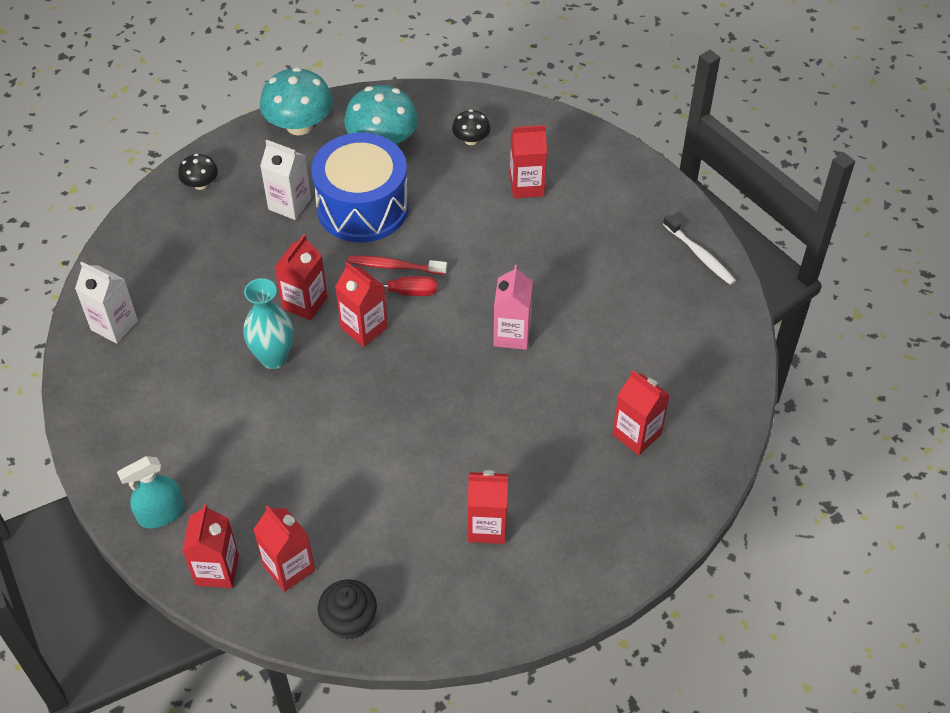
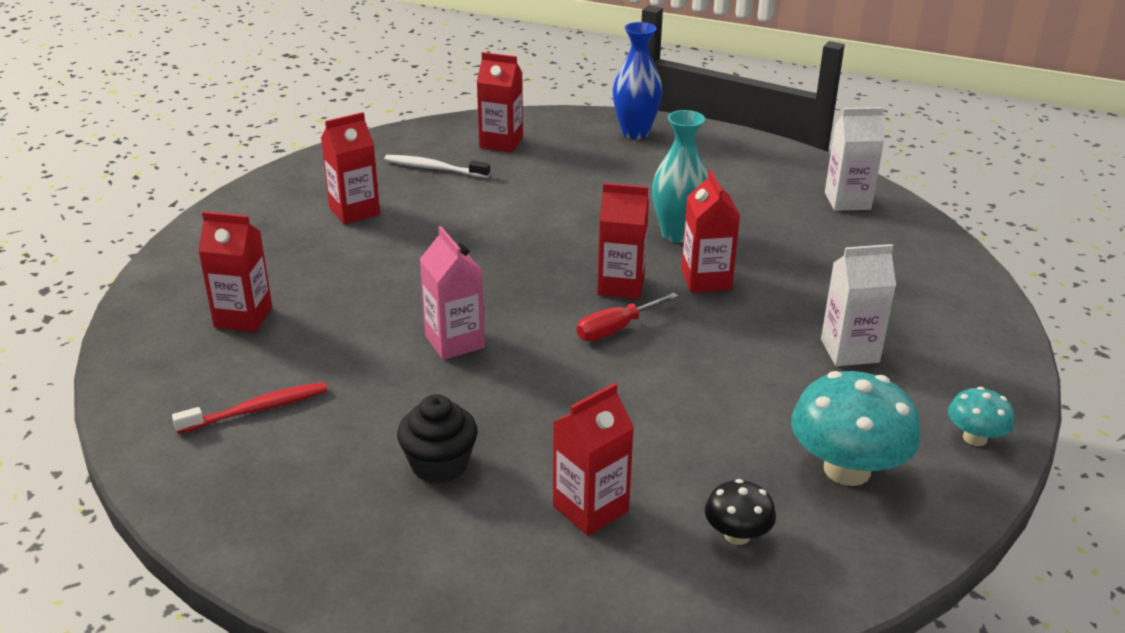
camera: 145 degrees right, 20 degrees down
(161, 513) = (635, 133): turquoise spray bottle -> blue vase
(200, 184) = (969, 326): black mushroom -> none
(217, 570) = (554, 126): red carton -> none
(299, 125) = (975, 438): turquoise mushroom -> turquoise mushroom, size x0.53
(349, 620) = (424, 137): black cupcake -> black cupcake (439, 464)
(362, 207) = (767, 385): blue drum -> none
(394, 266) = (655, 346): red toothbrush -> red toothbrush (257, 409)
(700, 255) = (257, 532): white toothbrush -> white toothbrush (434, 168)

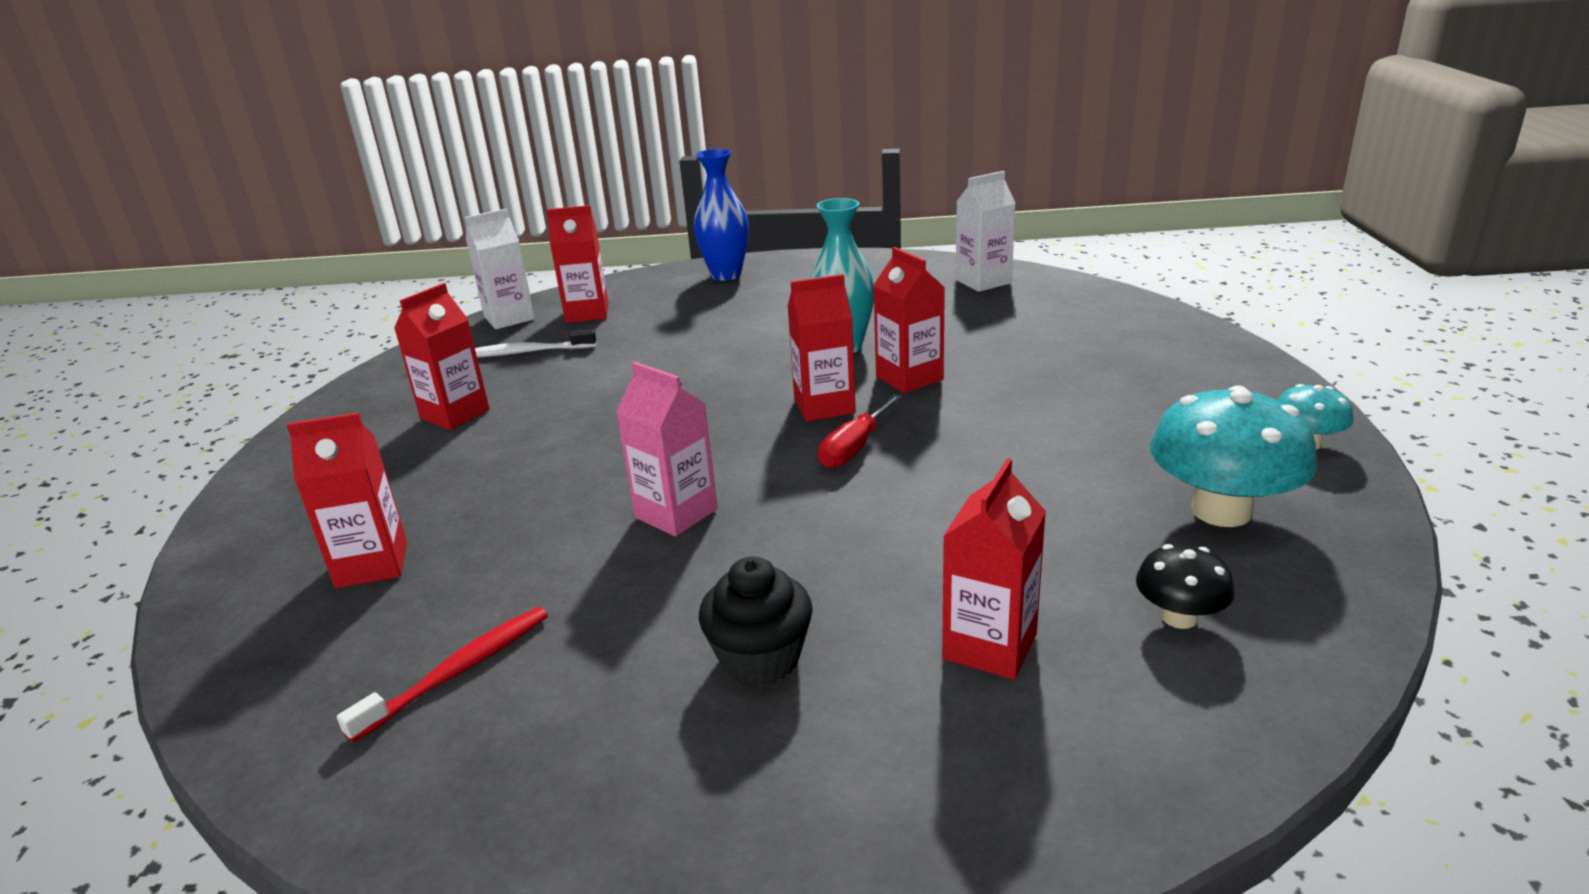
camera: 20 degrees left, 5 degrees down
(849, 351) = (1111, 402): white carton -> white carton (509, 318)

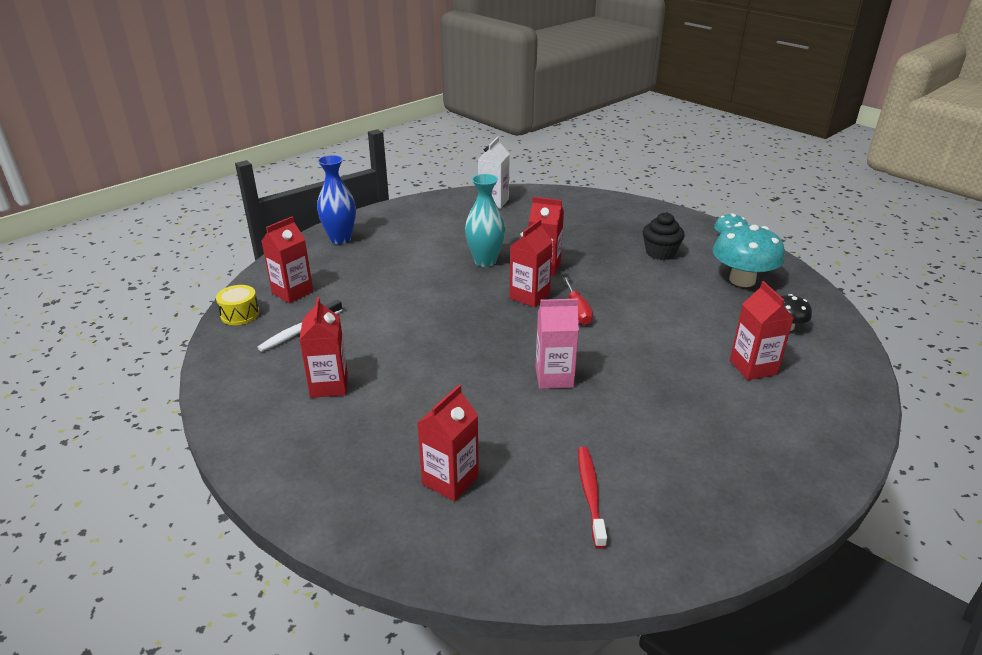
camera: 45 degrees left, 5 degrees up
(509, 318) = (240, 314): white carton -> yellow drum
(760, 658) = (692, 415): black cupcake -> black cupcake (660, 253)

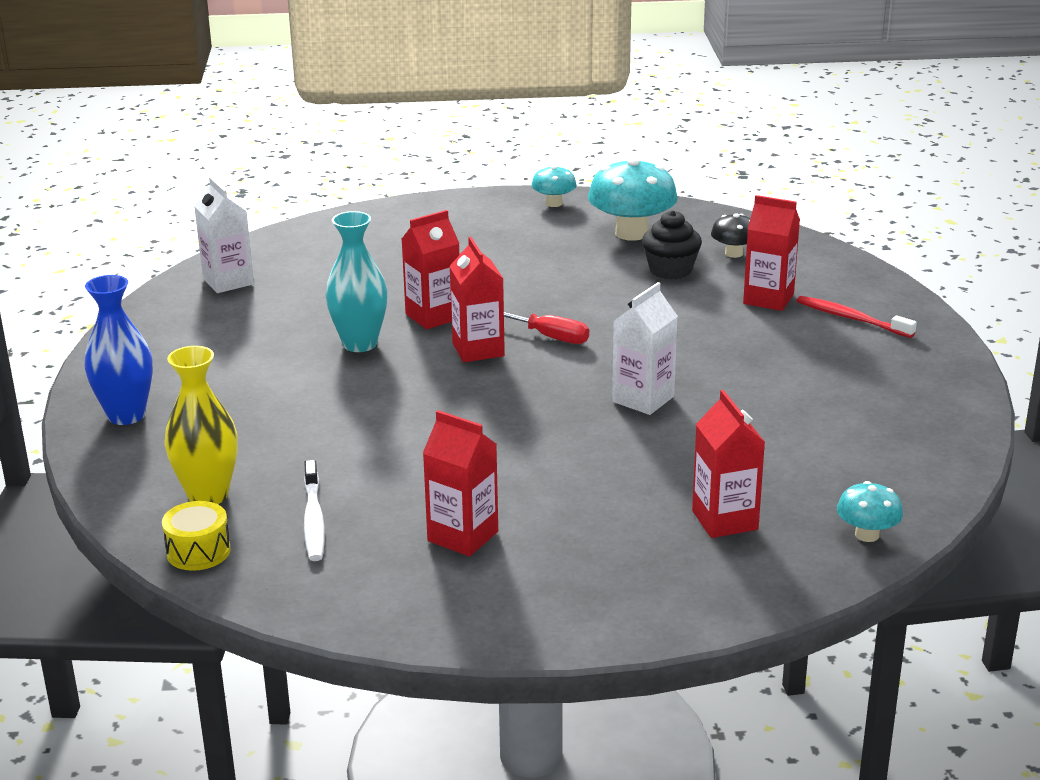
camera: 50 degrees left, 5 degrees down
(292, 292) = (208, 495): red carton -> yellow vase
(504, 562) = (867, 535): none -> turquoise mushroom
(554, 377) = (643, 399): pink carton -> white carton
(590, 494) = (833, 456): red toothbrush -> red toothbrush (851, 318)
(660, 253) = (516, 245): black cupcake -> black cupcake (670, 270)

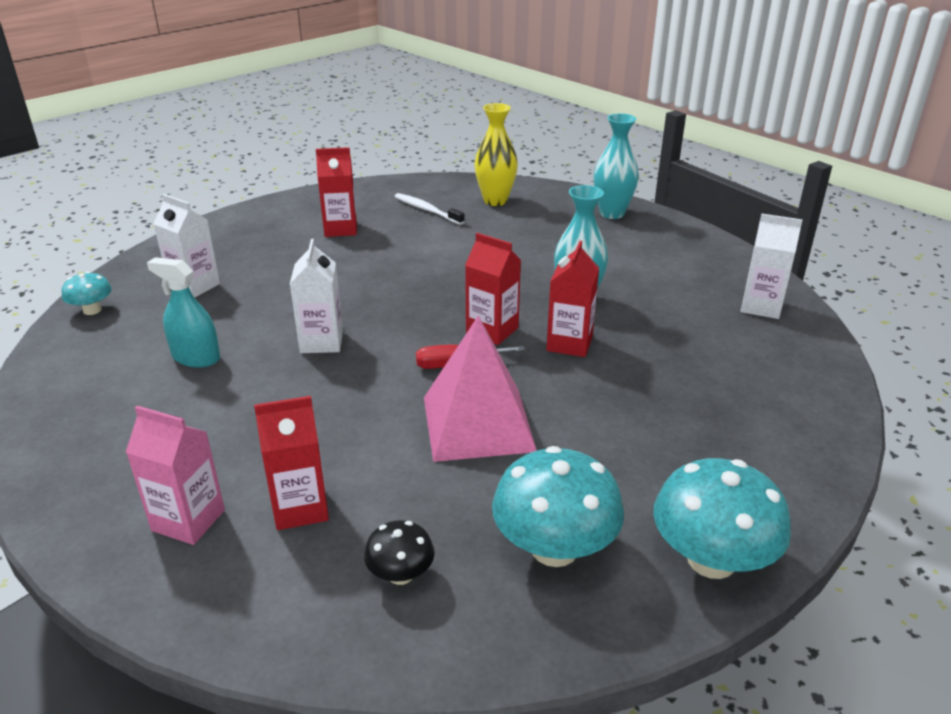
camera: 140 degrees right, 5 degrees up
(126, 415) = (612, 213): blue vase -> turquoise vase
(198, 551) = (456, 184): yellow drum -> none
(554, 203) = (711, 560): turquoise mushroom -> turquoise mushroom, size x1.90
(590, 297) = (478, 423): none -> pink pyramid
(670, 270) = (443, 502): black cupcake -> none
(724, 520) = (194, 286): red carton -> white carton
(777, 430) = (196, 357): none -> turquoise spray bottle
(851, 318) = (188, 520): red toothbrush -> pink carton

